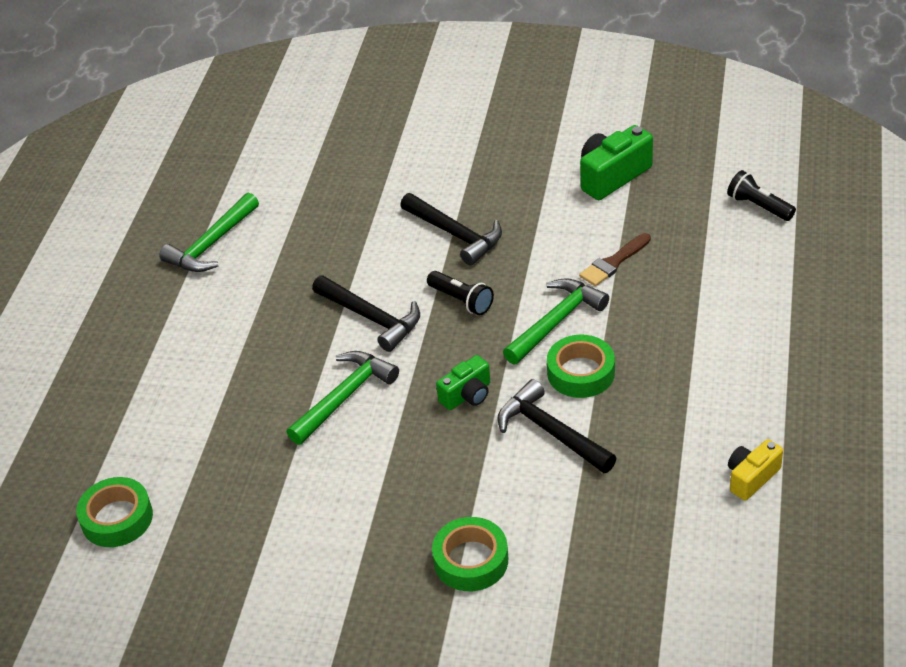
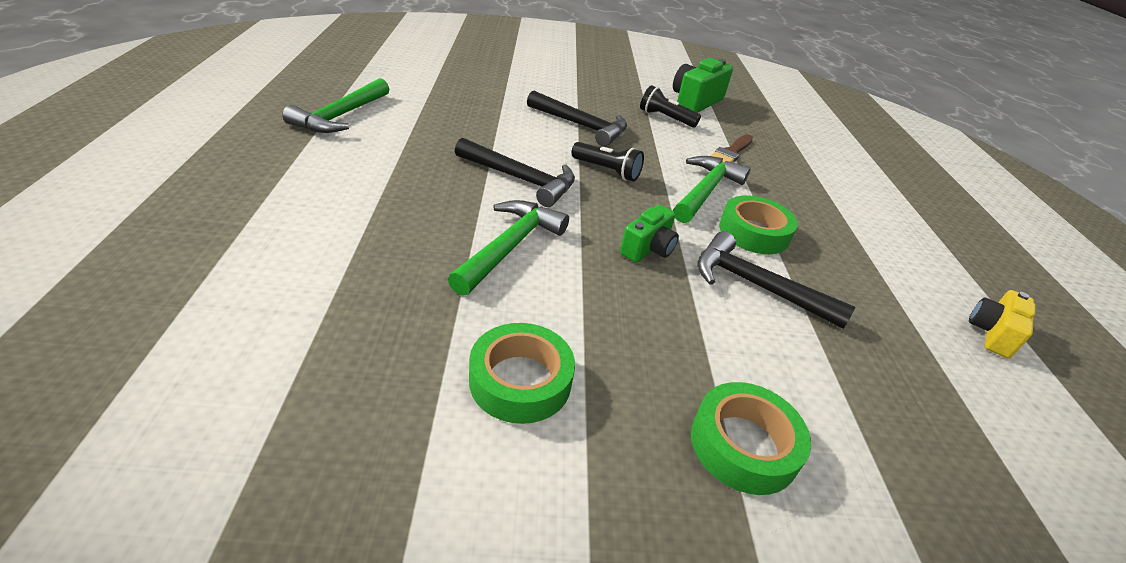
camera: 20 degrees left, 5 degrees down
(117, 518) = (185, 396): green tape -> green tape (520, 381)
(759, 206) = (820, 127): black flashlight -> black flashlight (665, 118)

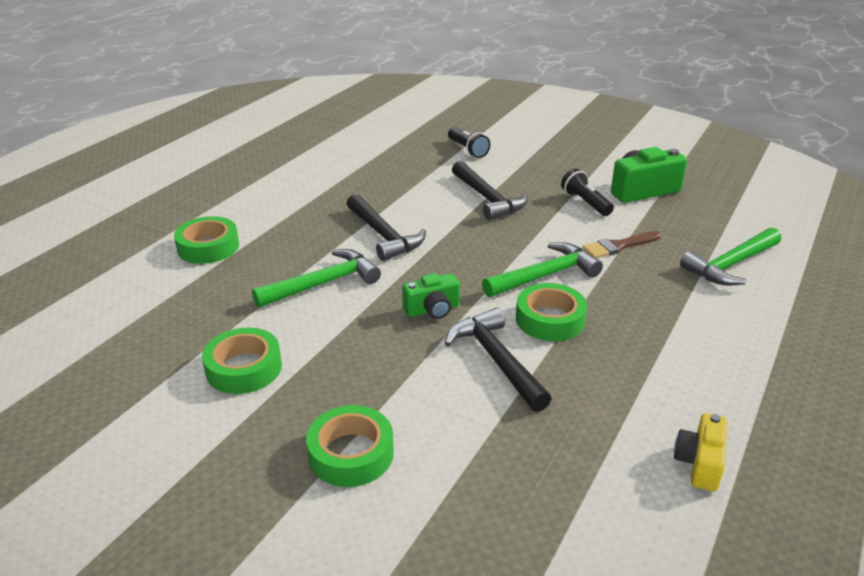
camera: 35 degrees right, 5 degrees down
(321, 232) = (208, 247): none -> green tape
(341, 116) = (293, 165): green hammer -> green hammer (731, 265)
(607, 171) = (467, 241): black flashlight -> black flashlight (467, 150)
(992, 333) = (699, 463): yellow camera -> yellow camera turned 45 degrees counterclockwise

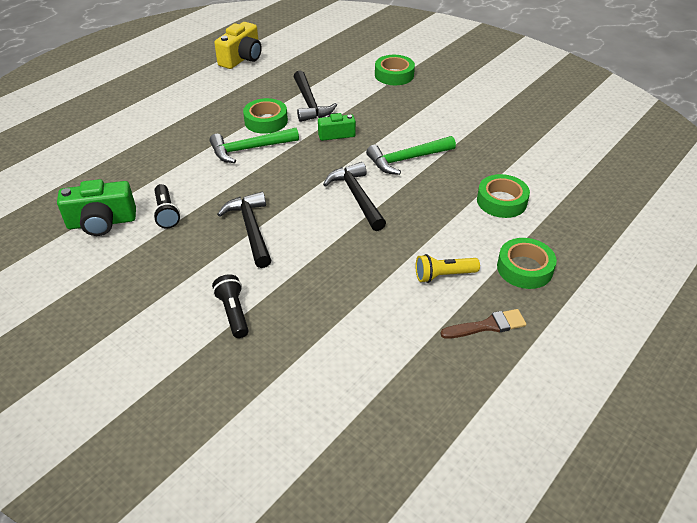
camera: 170 degrees left, 10 degrees up
(244, 368) = (452, 113): green tape -> green tape (524, 268)
(289, 184) = (443, 275): none -> yellow flashlight
(618, 246) = (178, 166): brown brush -> brown brush (487, 325)
(699, 463) = (242, 58): yellow camera -> yellow camera, size x1.60
(731, 265) = (115, 143): green hammer -> none

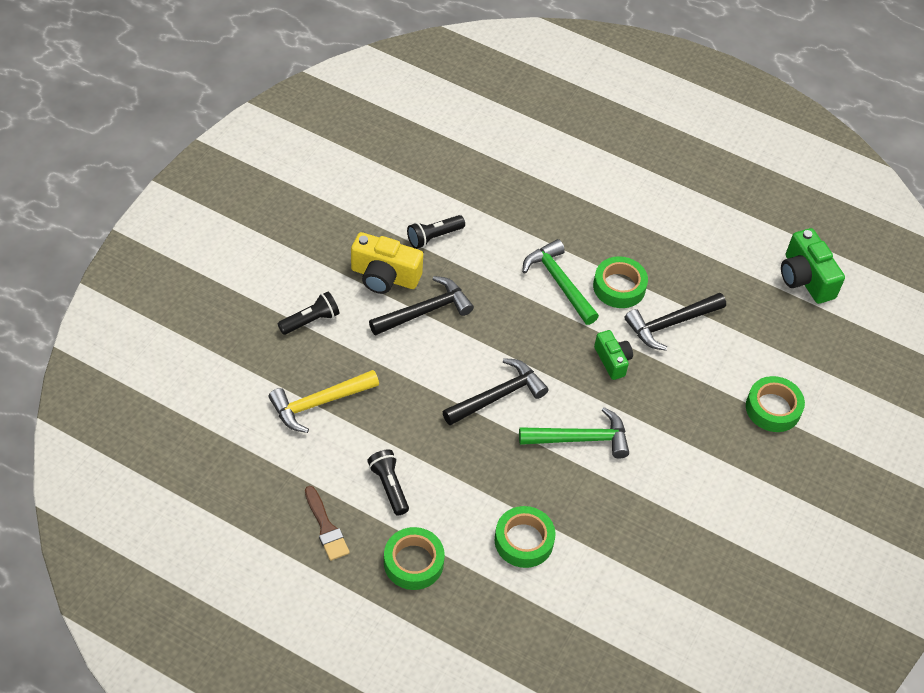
camera: 75 degrees right, 10 degrees up
(102, 222) = (410, 191): green camera -> green camera (805, 278)
(242, 58) = (754, 234): yellow camera -> yellow camera (384, 276)
(340, 316) = (319, 403): none -> yellow hammer
(407, 159) = (580, 439): green hammer -> green hammer turned 120 degrees clockwise
(443, 275) = (389, 486): yellow flashlight -> black flashlight

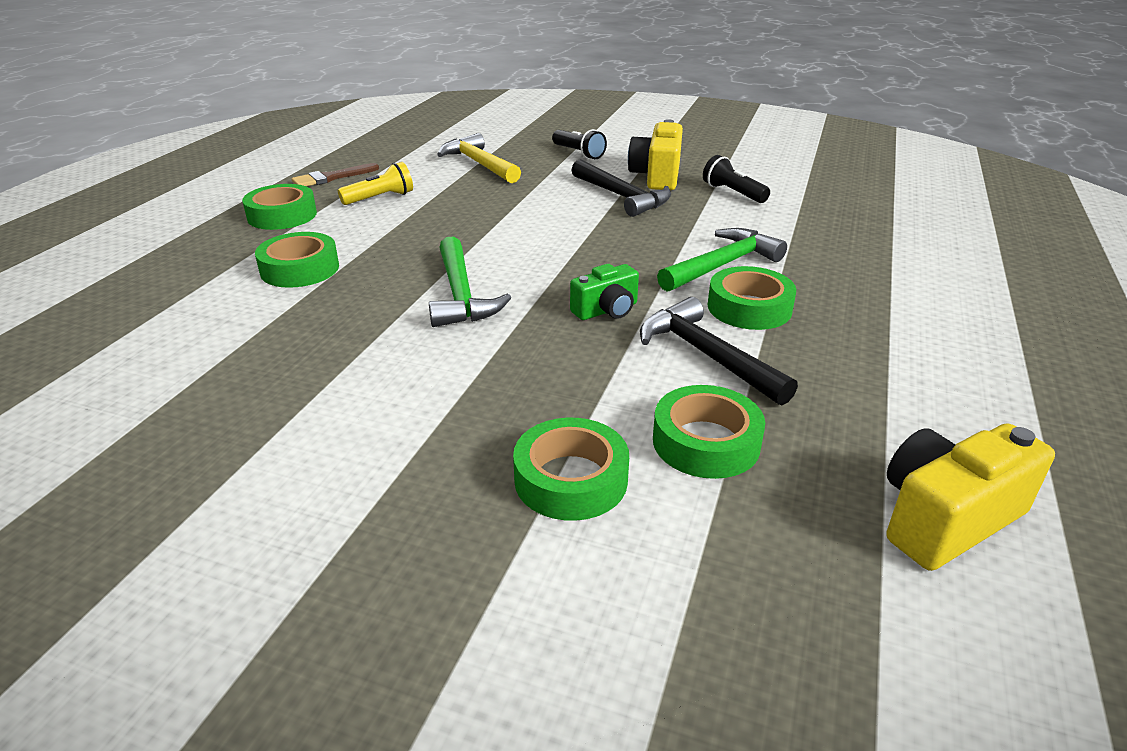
camera: 85 degrees right, 20 degrees down
(389, 486) = (380, 198): black flashlight -> yellow flashlight
(498, 396) = (516, 240): black hammer -> none
(748, 347) = (706, 442): none -> green tape
(805, 278) = (946, 518): green camera -> yellow camera

